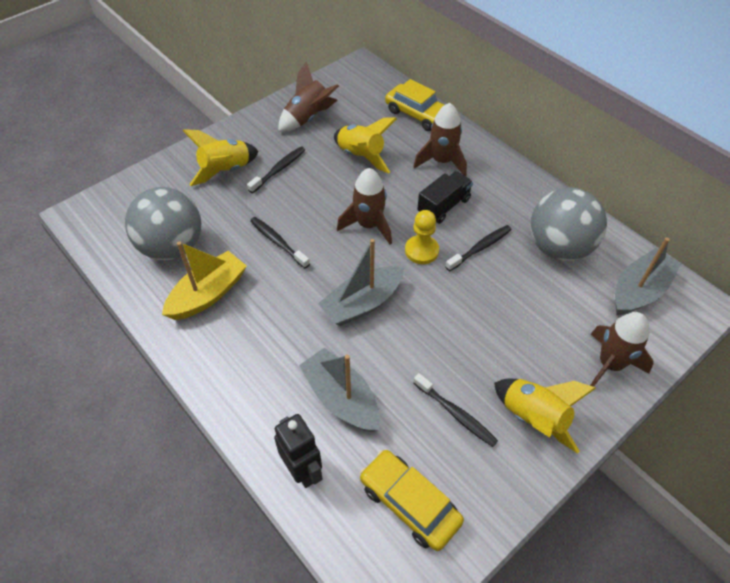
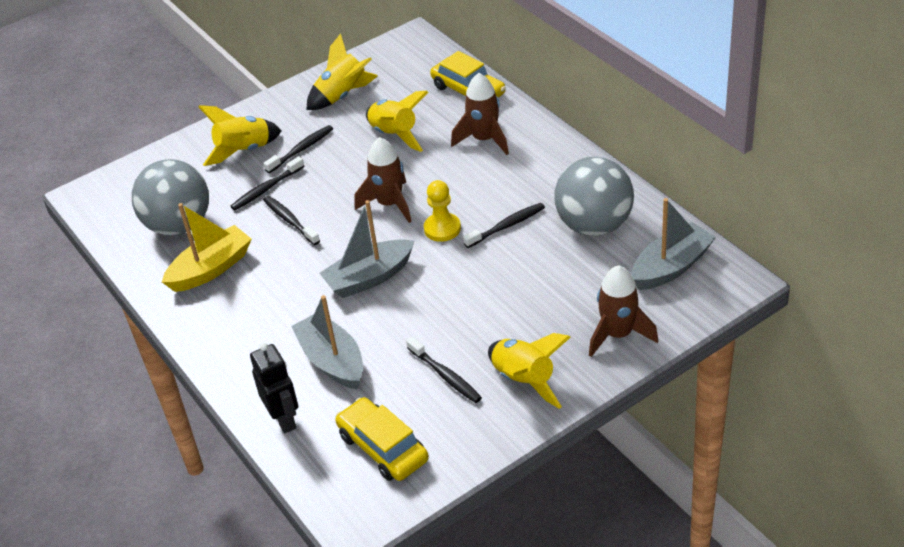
camera: 10 degrees right, 10 degrees down
(251, 209) = (266, 189): none -> black toothbrush
(308, 118) = (342, 96): brown rocket -> yellow rocket
(443, 206) = (476, 185): black truck -> none

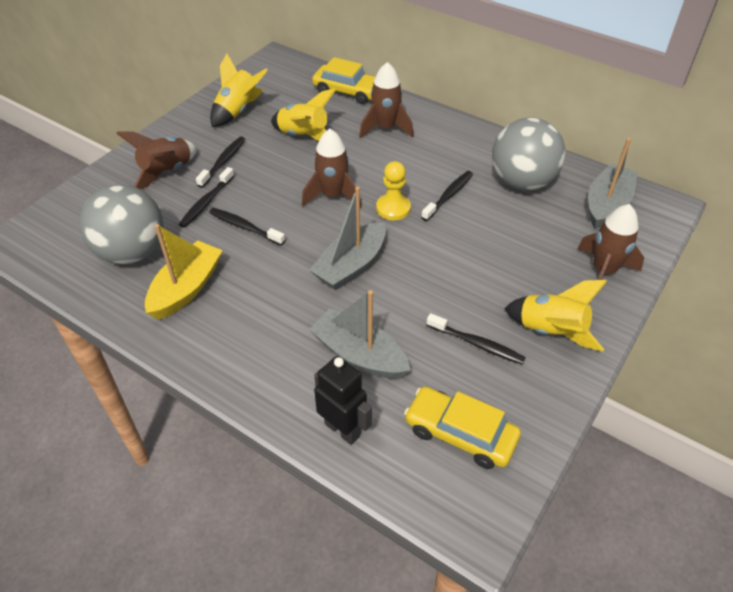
camera: 25 degrees left, 5 degrees up
(244, 151) = (167, 172): yellow rocket -> brown rocket

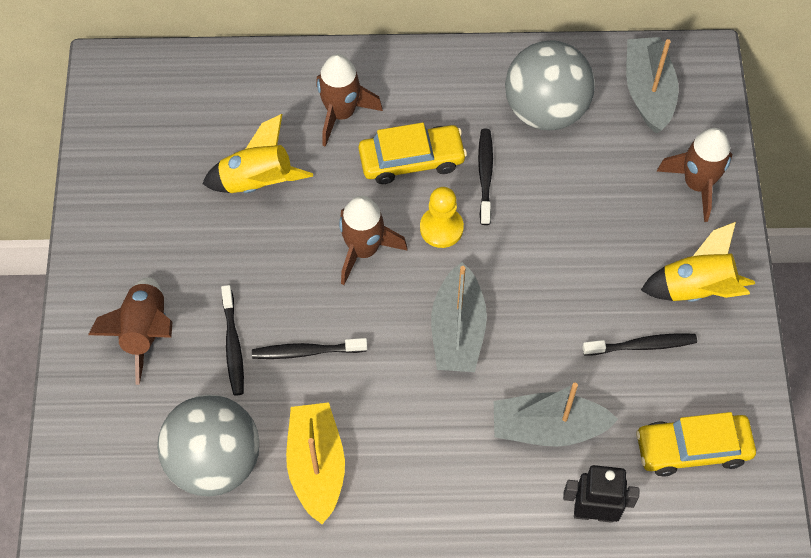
camera: 35 degrees left, 15 degrees up
(223, 162) = (198, 277): black toothbrush -> none
(238, 111) = (142, 188): yellow rocket -> none
(348, 91) = (249, 77): yellow car -> yellow car (411, 160)

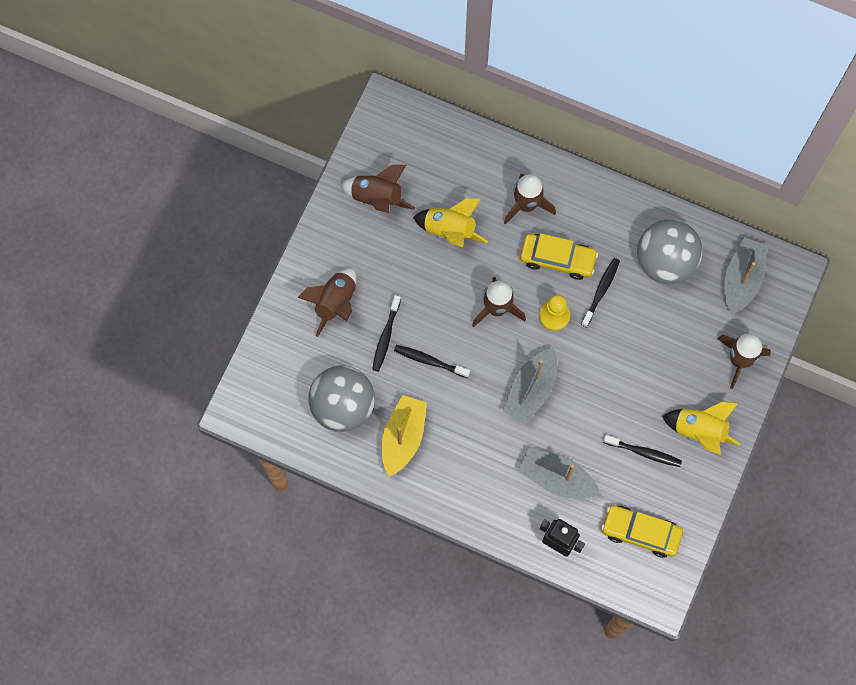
camera: 25 degrees right, 10 degrees up
(144, 181) = (377, 198): none -> brown rocket

